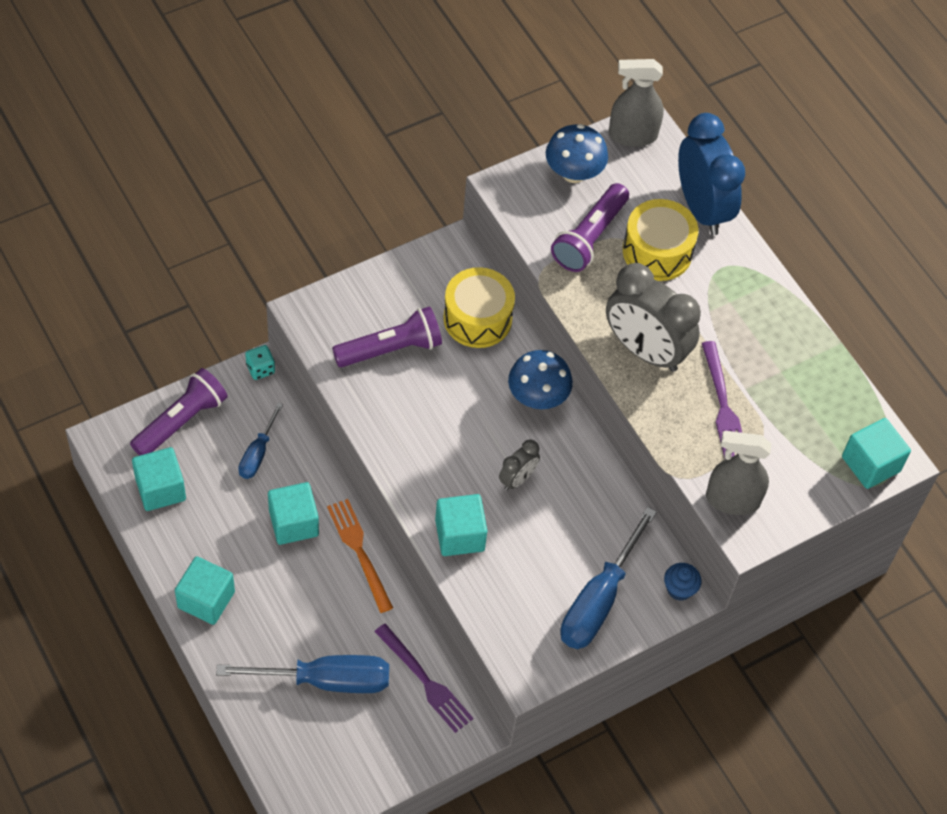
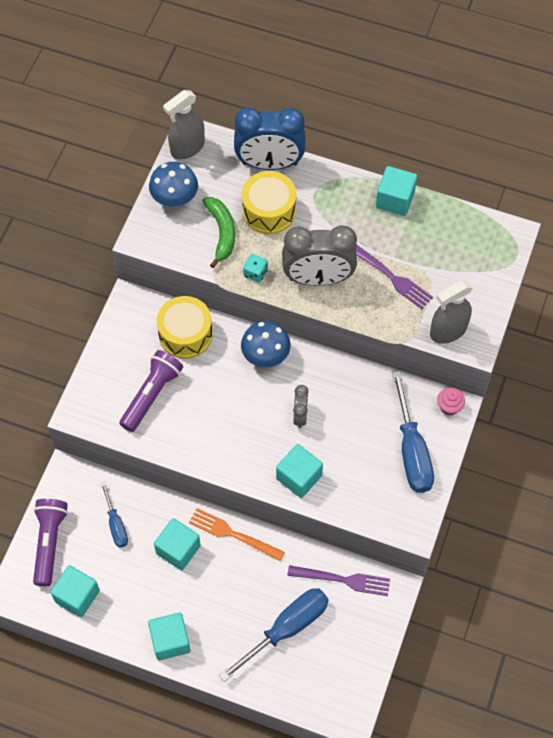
camera: 35 degrees left, 5 degrees up
(260, 369) = (67, 470): turquoise dice -> turquoise dice (255, 273)
(589, 237) = (221, 232): purple flashlight -> green banana
(679, 589) = (449, 406): blue cupcake -> pink cupcake
(702, 208) = (269, 164): blue clock -> blue clock turned 150 degrees clockwise
(870, 464) = (501, 248): turquoise cube -> turquoise cube (395, 199)

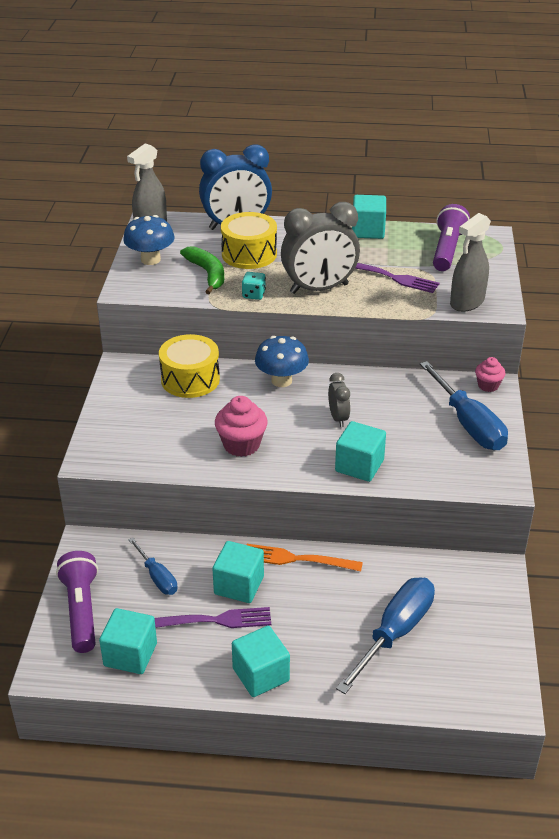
camera: 15 degrees left, 25 degrees down
(152, 395) = (170, 430): purple flashlight -> purple flashlight (447, 250)
(207, 428) = (241, 445): none -> pink cupcake
(343, 580) = (439, 574): purple fork -> purple fork (214, 620)

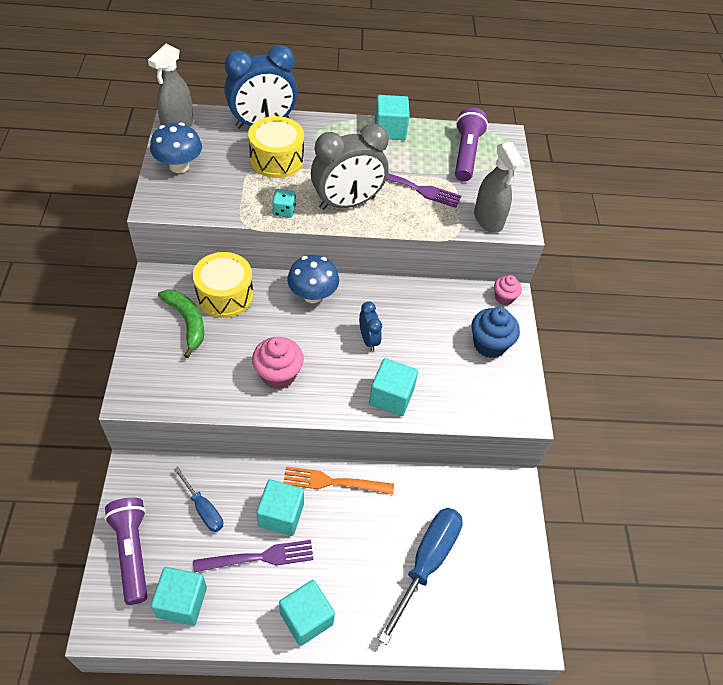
camera: 10 degrees left, 15 degrees up
(207, 274) = (237, 184): green banana -> green banana (187, 322)
(338, 418) = (368, 339): grey clock -> blue clock
(467, 302) = (488, 219): grey spray bottle -> grey spray bottle turned 60 degrees counterclockwise
(469, 424) = (489, 344): blue screwdriver -> blue cupcake

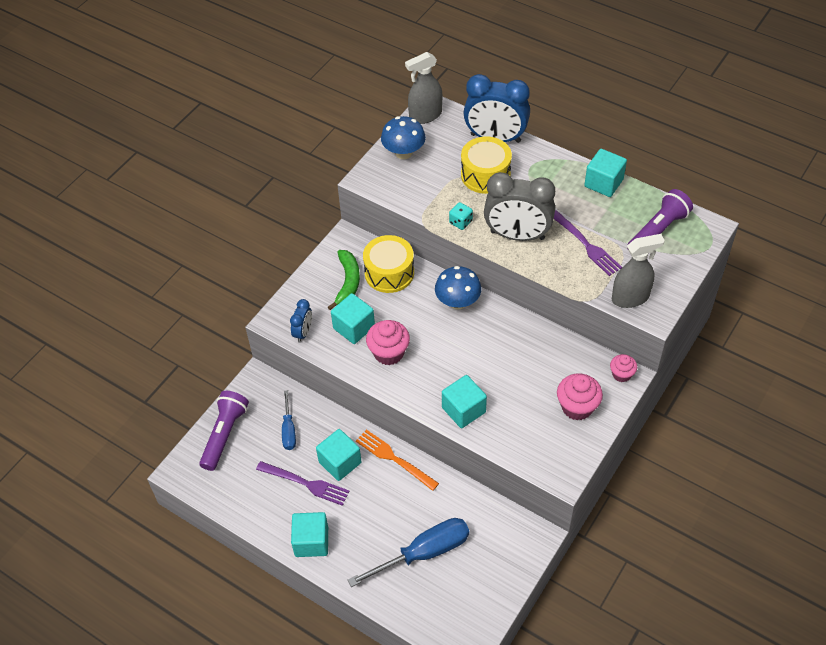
camera: 40 degrees right, 0 degrees up
(182, 602) = (236, 485): turquoise cube -> turquoise cube (354, 327)
(368, 339) = (477, 357): blue clock -> blue clock (303, 332)
(488, 219) = (630, 298): grey spray bottle -> grey spray bottle turned 120 degrees counterclockwise
(489, 344) = (577, 407): blue cupcake -> pink cupcake

